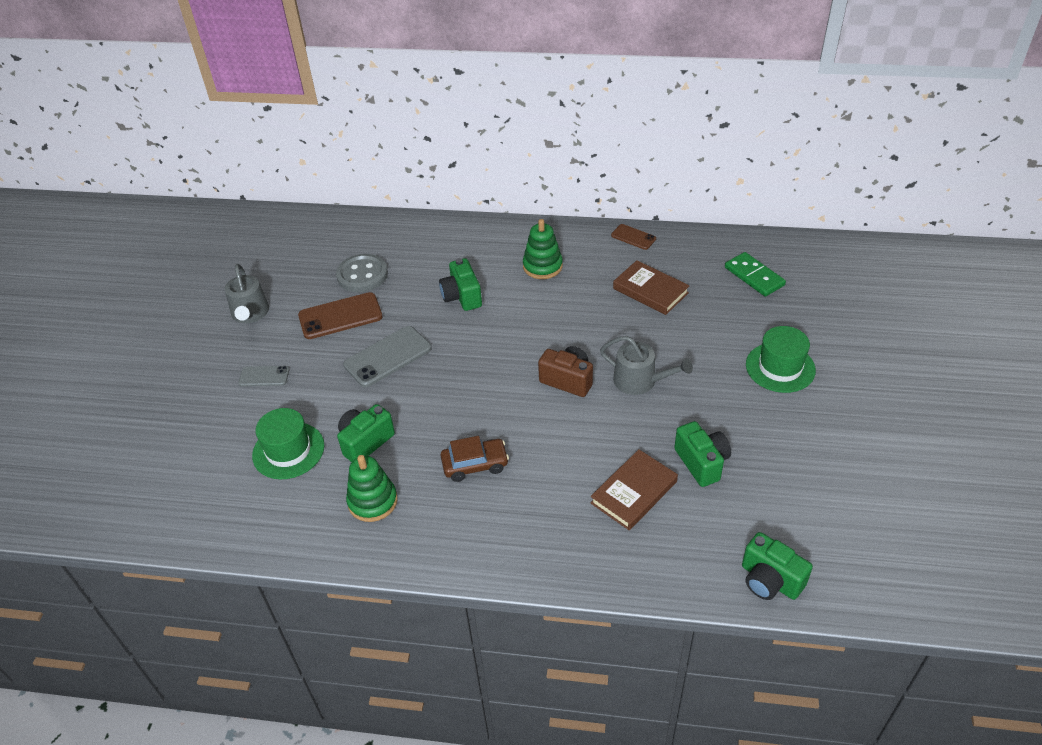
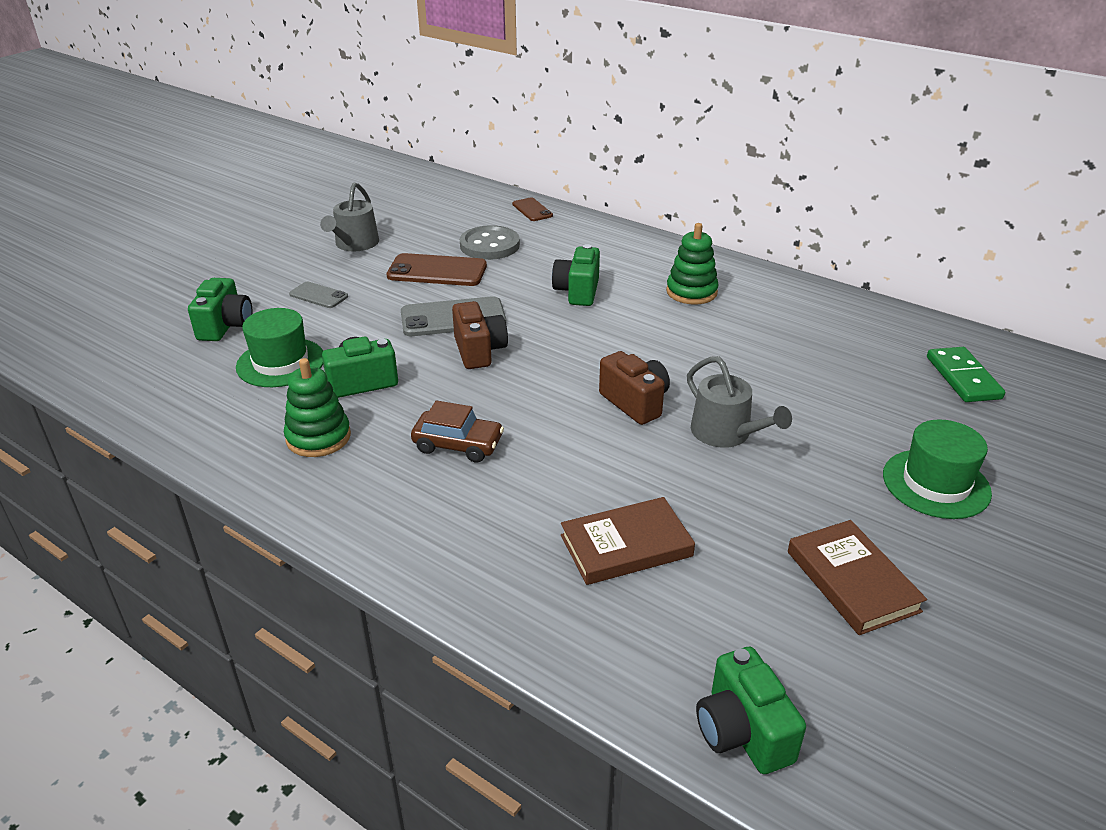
camera: 25 degrees right, 10 degrees down
(430, 379) = (479, 351): none -> brown camera
(633, 237) = (824, 296): brown phone -> brown phone (532, 210)
(650, 290) = (808, 351): brown book -> brown book (852, 581)
(702, 463) = (744, 548): green camera -> green camera (225, 326)

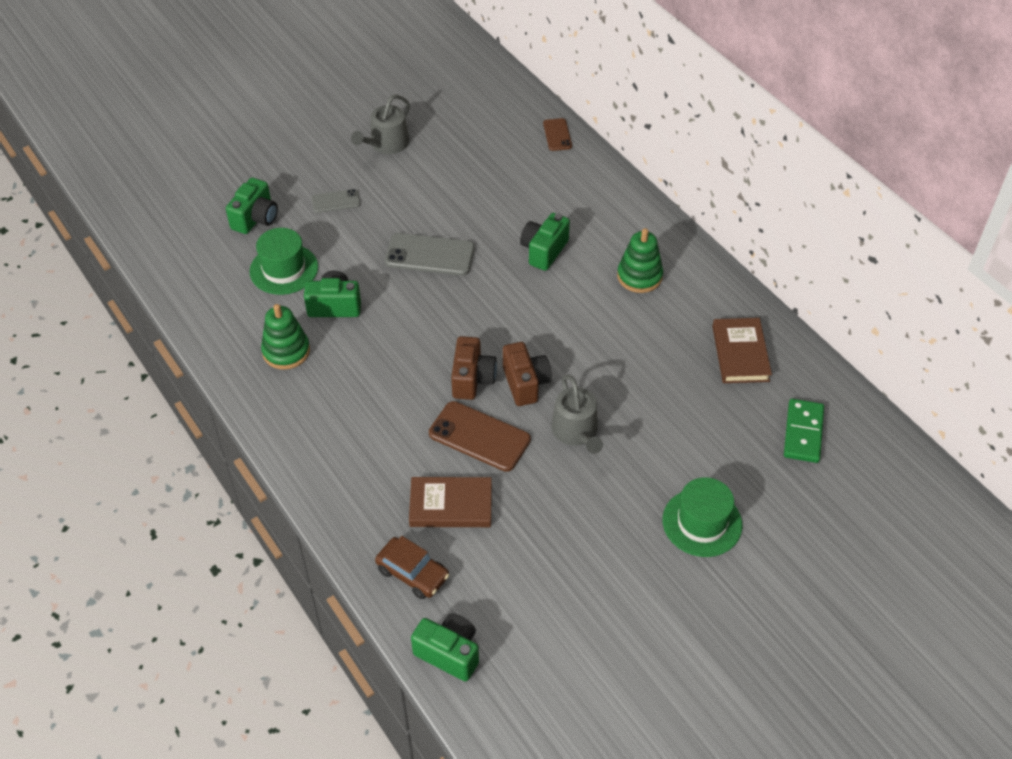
camera: 20 degrees right, 15 degrees up
(318, 295) = (336, 201): grey phone -> grey phone turned 60 degrees counterclockwise
(437, 271) = (440, 196): brown phone -> brown phone (479, 436)
(458, 445) = (378, 386): brown car -> brown car (412, 573)
(479, 351) = (434, 297): brown camera -> brown camera (472, 379)
(489, 245) = (498, 174): grey button -> none
(742, 732) = (449, 653): green camera -> green camera turned 120 degrees clockwise
(852, 581) = (584, 579): brown book -> brown book (740, 353)

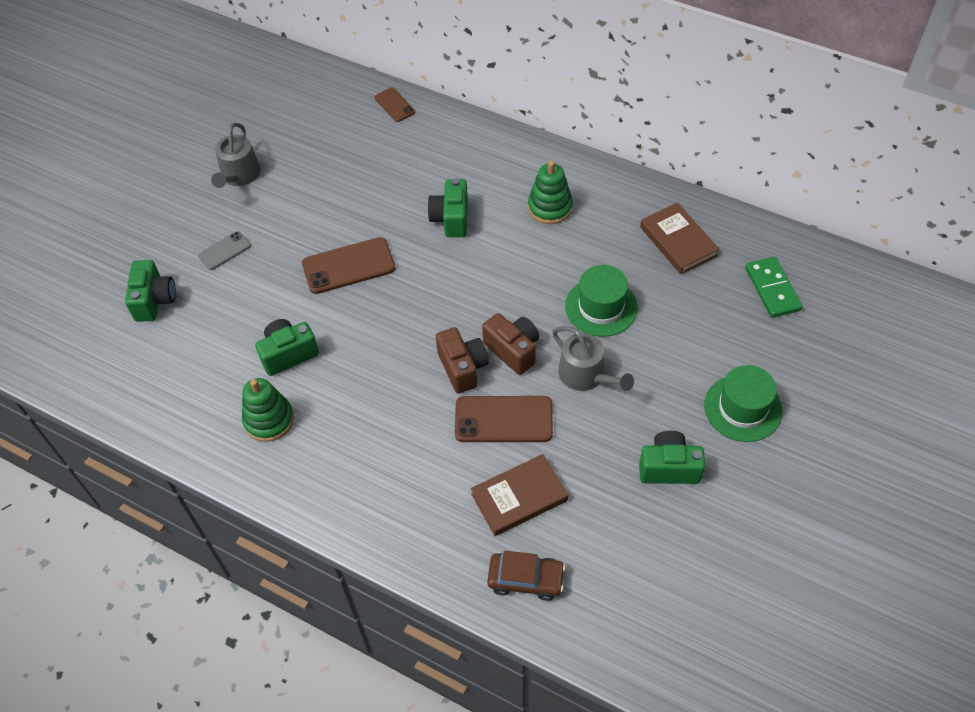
camera: 25 degrees left, 5 degrees up
(284, 269) = (215, 339): green hat -> green hat (601, 307)
(430, 255) = (348, 266): grey phone -> brown phone
(449, 653) = (606, 639): green camera -> green camera (668, 468)

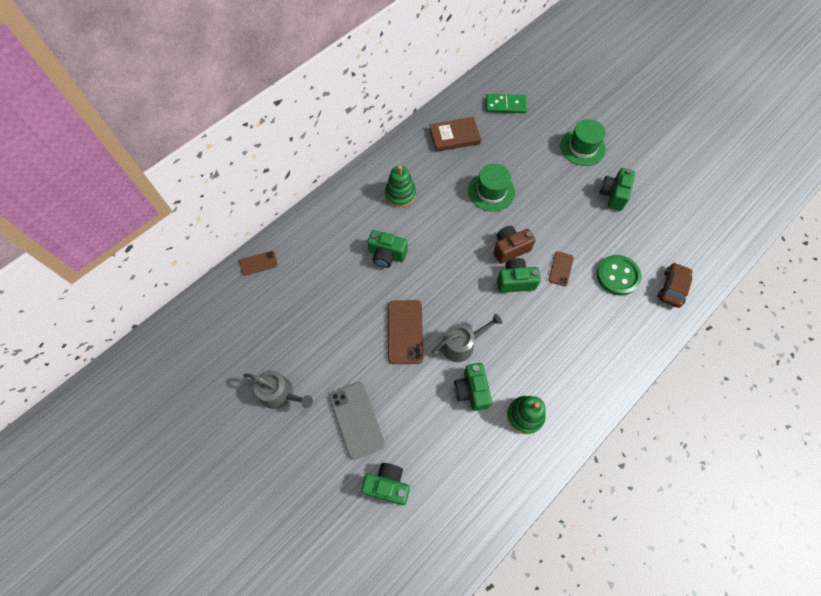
camera: 75 degrees left, 10 degrees up
(224, 251) = (356, 420): grey phone -> grey phone, size x1.76
(462, 368) = (515, 281): brown camera -> green camera
(503, 419) = (560, 269): brown phone -> brown phone, size x0.57
(519, 497) = (617, 276): brown book -> green button
(586, 375) = (540, 215): grey watering can -> grey watering can (461, 344)

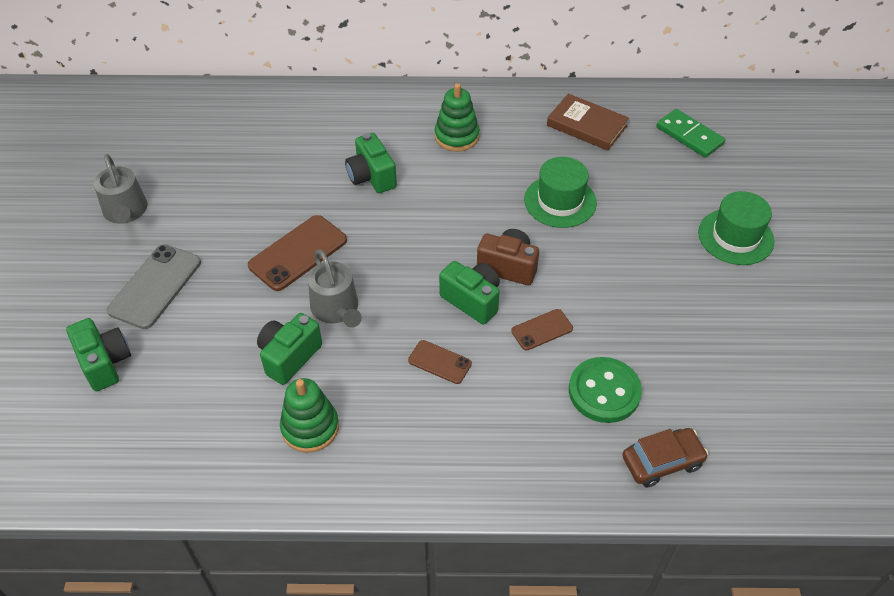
camera: 45 degrees right, 15 degrees down
(258, 263) = (249, 99): brown phone -> brown phone (439, 362)
(461, 344) = (336, 309): grey watering can -> grey watering can turned 45 degrees clockwise
(613, 194) = (713, 310): green camera -> none

